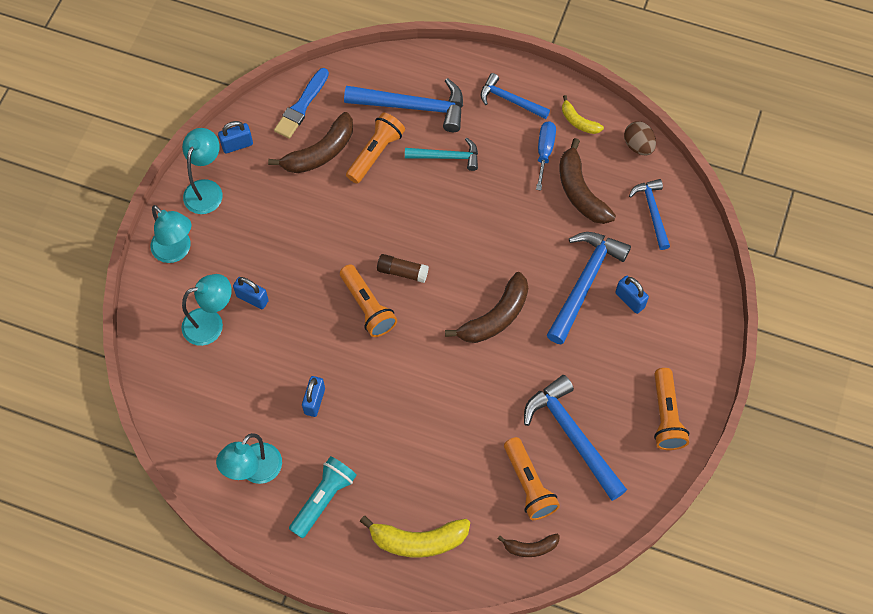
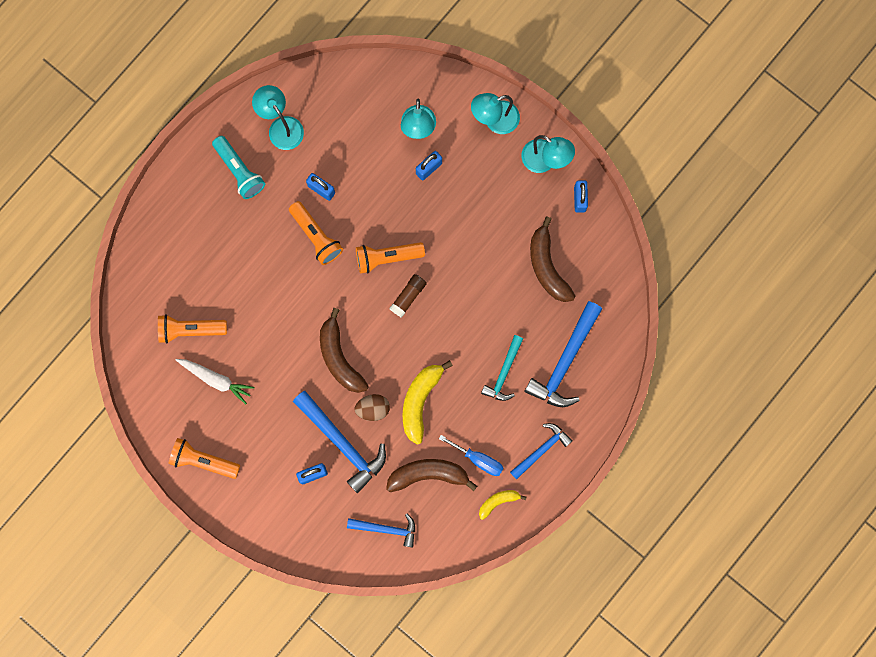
camera: 110 degrees right, 15 degrees up
(301, 106) = (600, 265): blue brush -> none
(375, 153) = (529, 313): orange flashlight -> orange flashlight (316, 236)
(418, 540) = (180, 230): yellow banana -> yellow banana (420, 401)
(530, 547) = (141, 312): brown banana -> none
(572, 435) = (216, 380): blue hammer -> white carrot
(638, 146) = (455, 544): brown egg -> brown egg (373, 409)

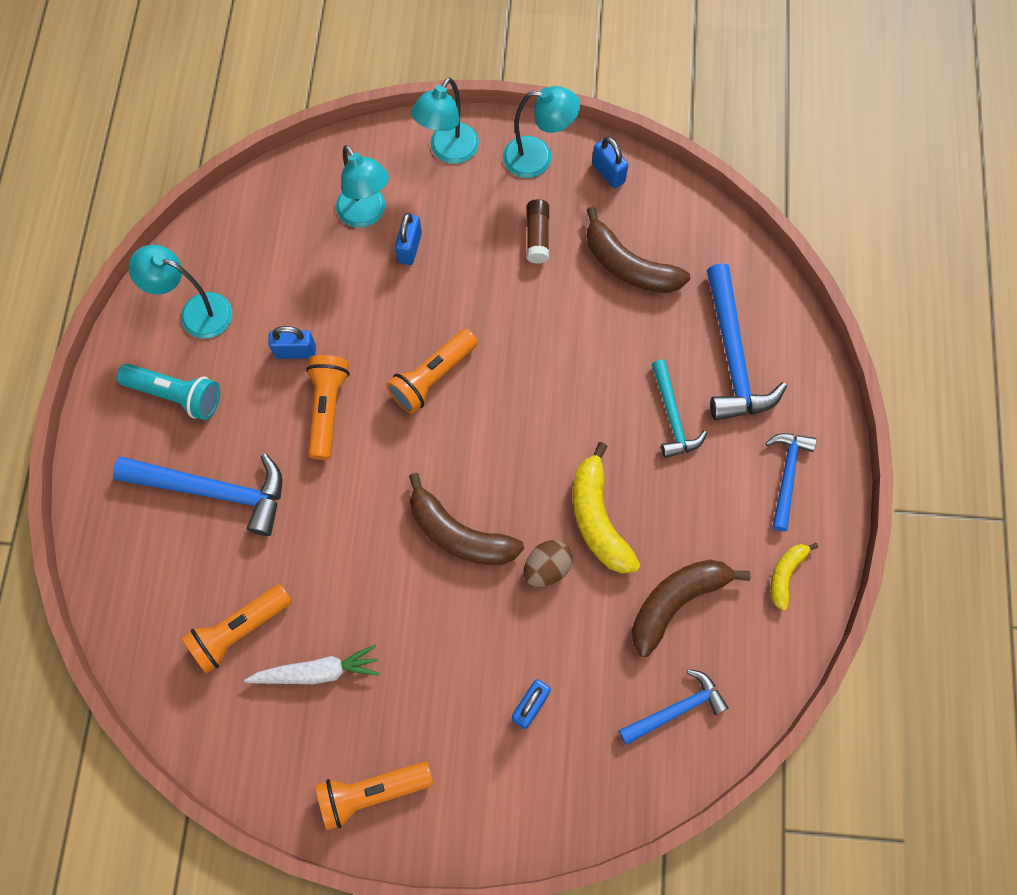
camera: 35 degrees left, 10 degrees down
(316, 236) = (327, 409): orange flashlight -> orange flashlight turned 105 degrees counterclockwise
(342, 443) = (540, 639): blue hammer -> blue hammer (214, 491)
(408, 296) = (491, 405): brown glue stick -> brown glue stick (537, 236)
(478, 459) = (722, 540): blue screwdriver -> none

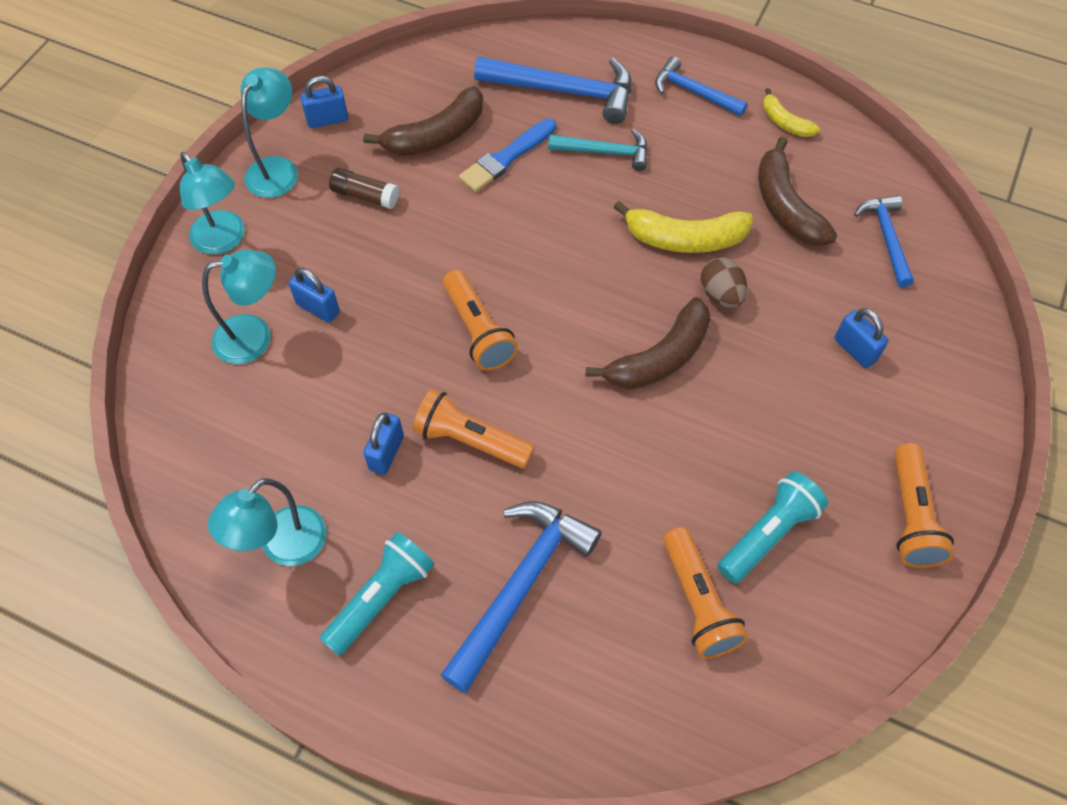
camera: 70 degrees left, 10 degrees down
(317, 671) = (768, 533): white carrot -> turquoise flashlight
(628, 333) = (506, 158): none -> blue brush

